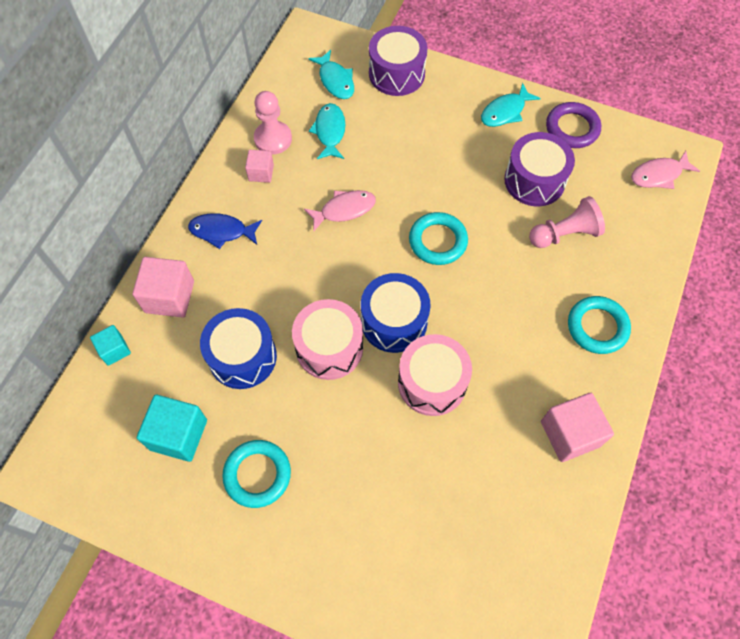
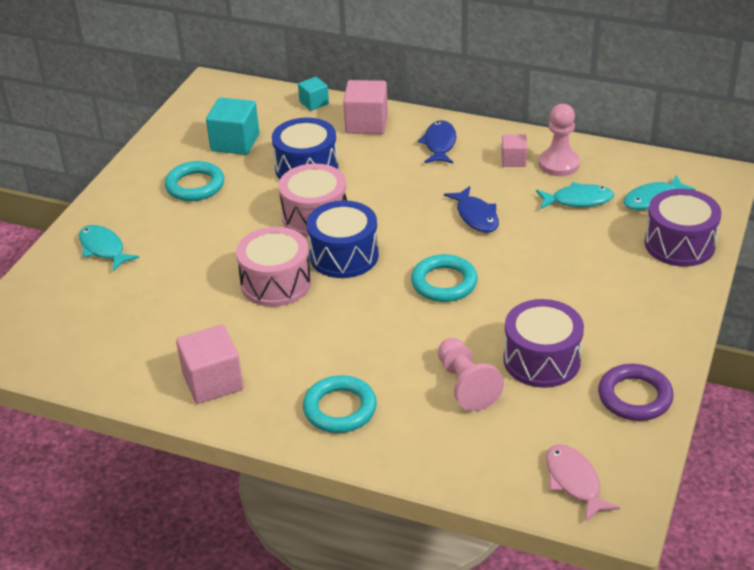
camera: 90 degrees right, 25 degrees down
(344, 210) = (476, 216): pink fish -> blue fish
(505, 112) = (646, 335): turquoise fish -> turquoise fish (103, 249)

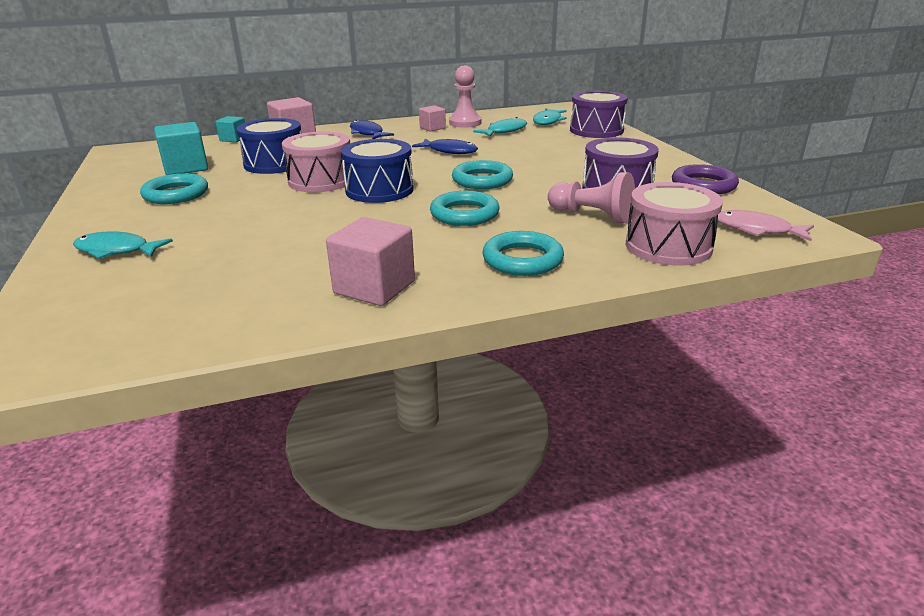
camera: 40 degrees left, 10 degrees down
(276, 283) = (342, 218): pink drum -> pink drum (668, 246)
(369, 327) = (464, 214): none -> turquoise ring

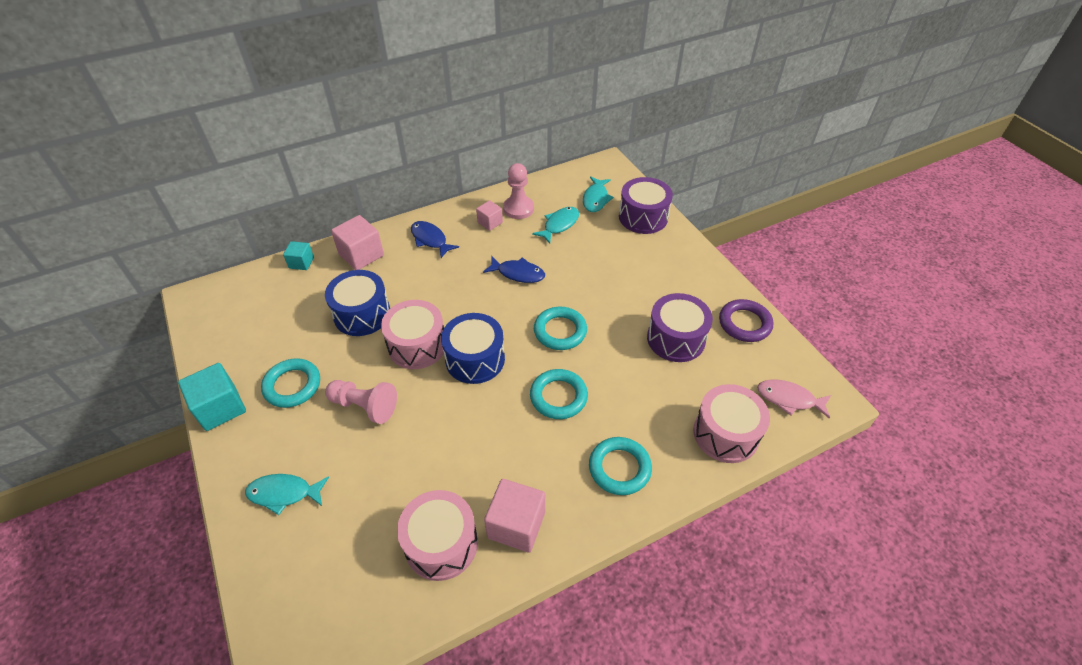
camera: 10 degrees left, 20 degrees up
(186, 168) = (279, 330): turquoise cube -> turquoise cube (220, 408)
(274, 293) = (441, 544): none -> pink drum
(592, 215) = (662, 388): pink pawn -> pink pawn (364, 406)

